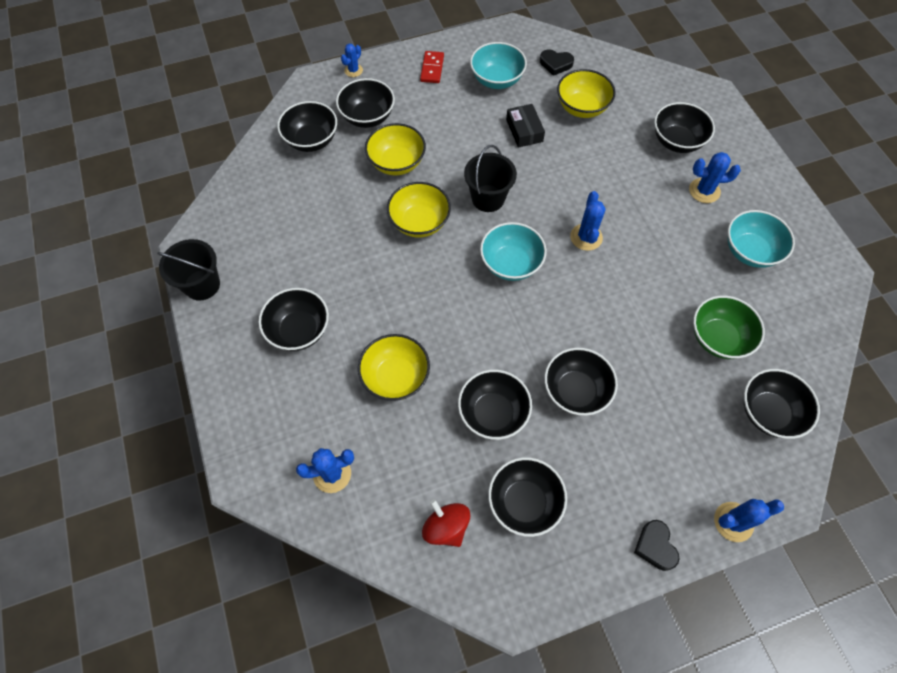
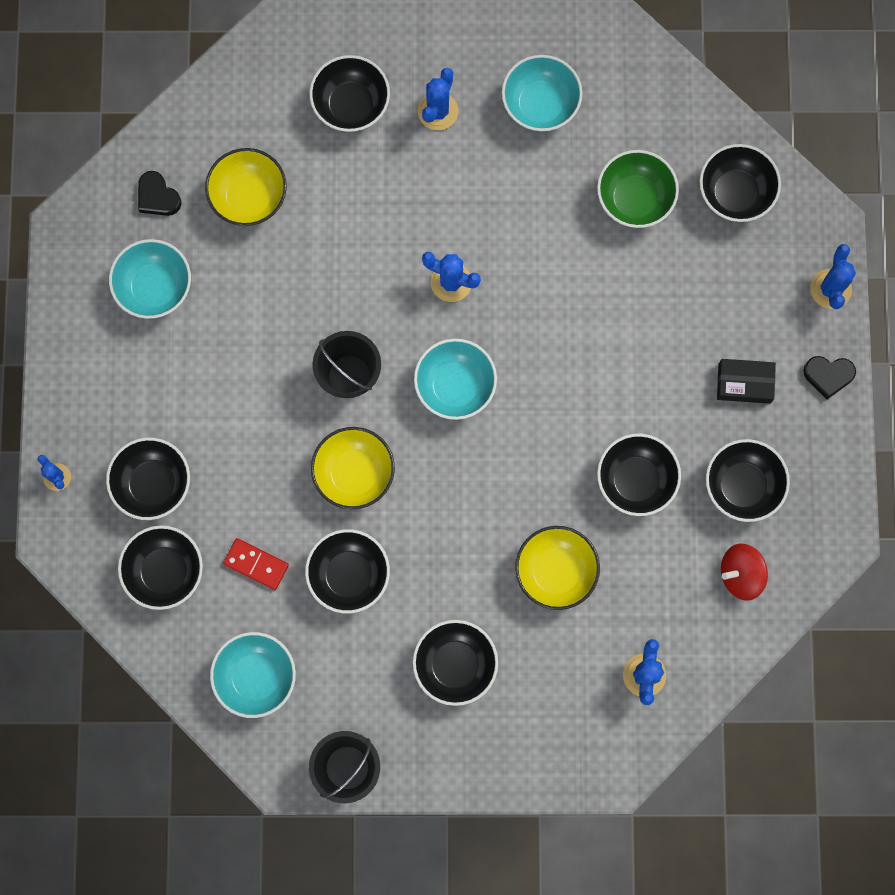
camera: 70 degrees left, 15 degrees up
(254, 210) = (256, 677): none -> turquoise bowl
(397, 163) = (248, 471): yellow bowl -> none
(432, 69) = (98, 367): red domino -> red domino (256, 564)
(524, 130) = (258, 287): black box -> black box (744, 383)
(555, 64) = (157, 197): black heart -> black heart turned 105 degrees clockwise
(575, 391) = (641, 381): black bowl -> black bowl (349, 575)

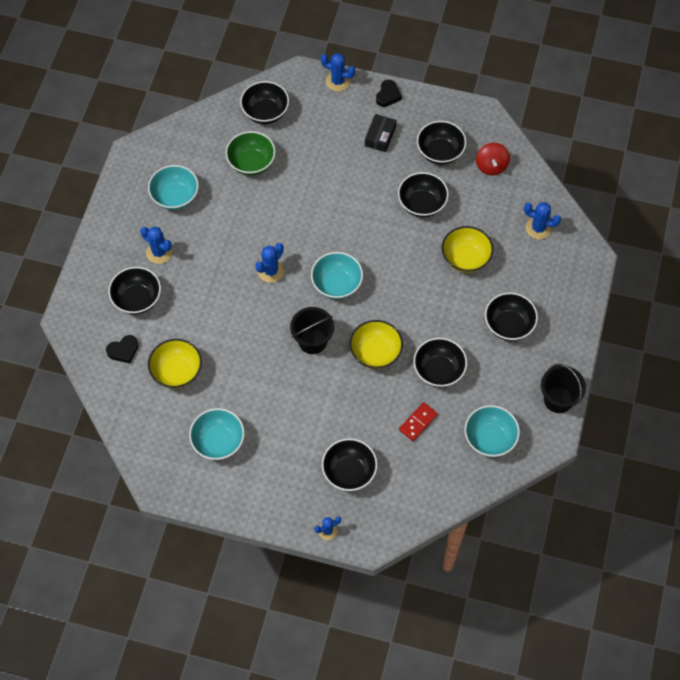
camera: 75 degrees left, 15 degrees down
(157, 197) = (157, 426): black heart -> black heart (123, 350)
(165, 571) = (408, 477): black bowl -> none

